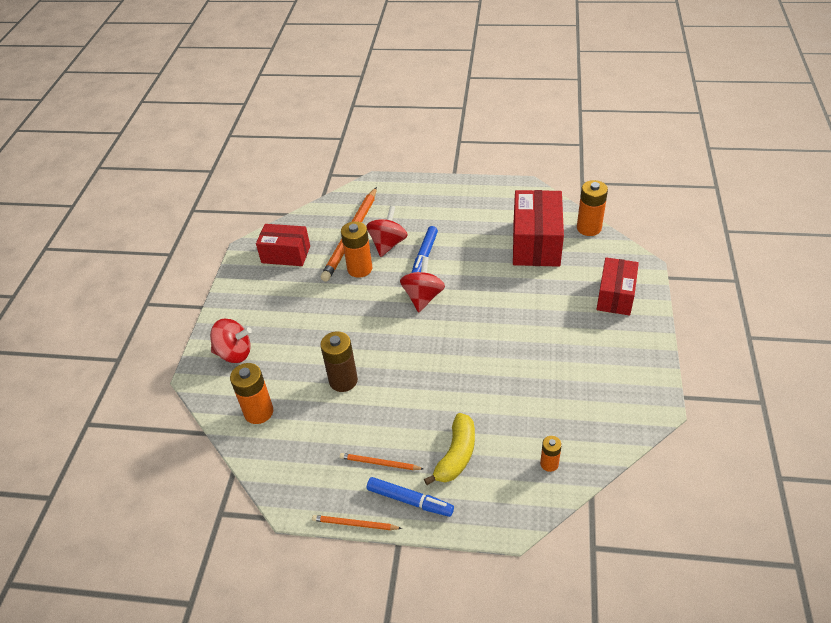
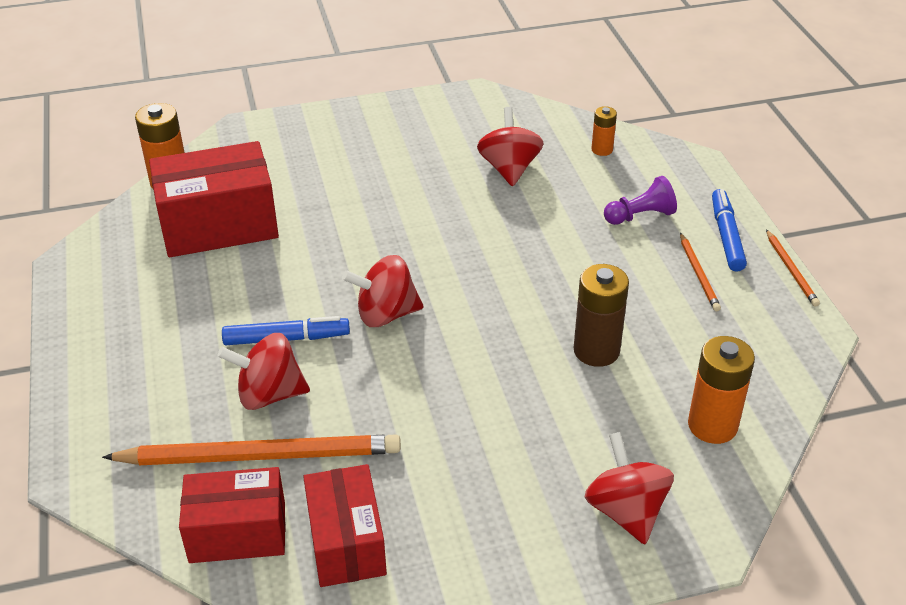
camera: 115 degrees left, 5 degrees down
(359, 269) = (348, 412): orange battery -> none
(456, 455) = (640, 216): yellow banana -> purple pawn
(544, 396) = (509, 169): none -> red spinning top
(615, 296) = (310, 141): red box -> red box (237, 532)

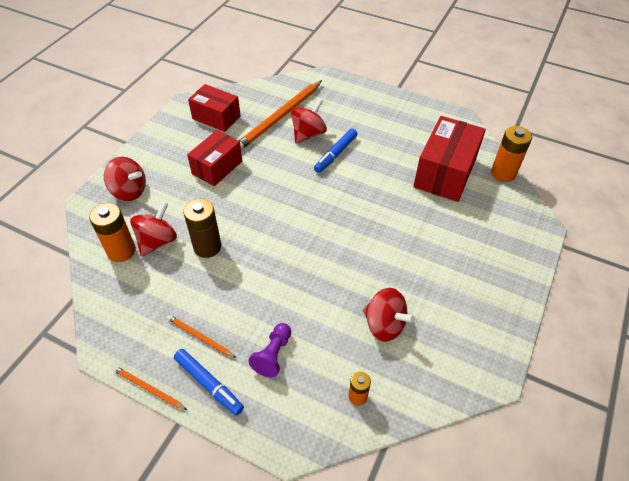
camera: 130 degrees right, 10 degrees up
(237, 532) = (253, 97): red box -> red box (217, 167)
(385, 314) = (316, 192): red spinning top -> red spinning top (157, 241)

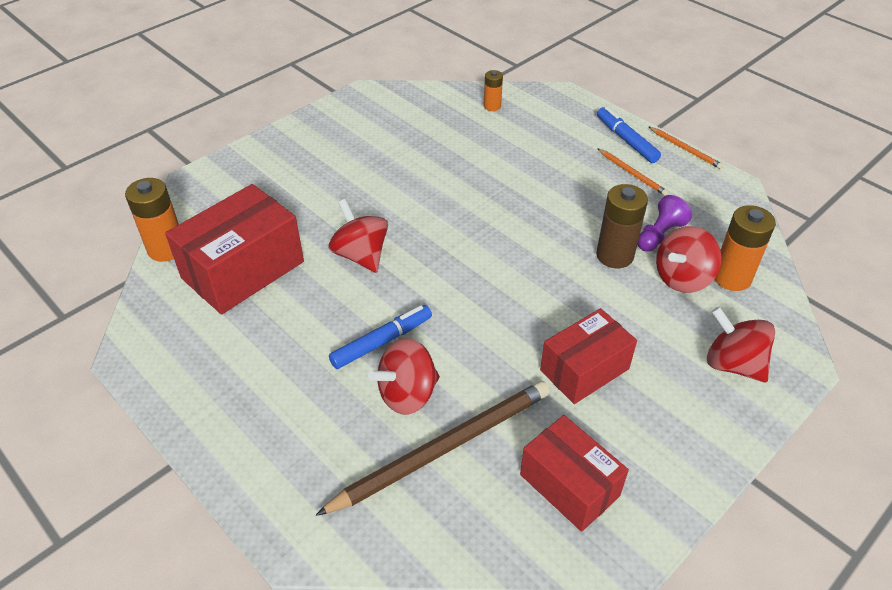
camera: 160 degrees left, 5 degrees down
(273, 355) = (559, 146): purple pawn -> purple pawn (659, 235)
(279, 117) = (443, 448): orange pencil -> brown pencil
(384, 325) = (438, 142): red spinning top -> red spinning top (361, 255)

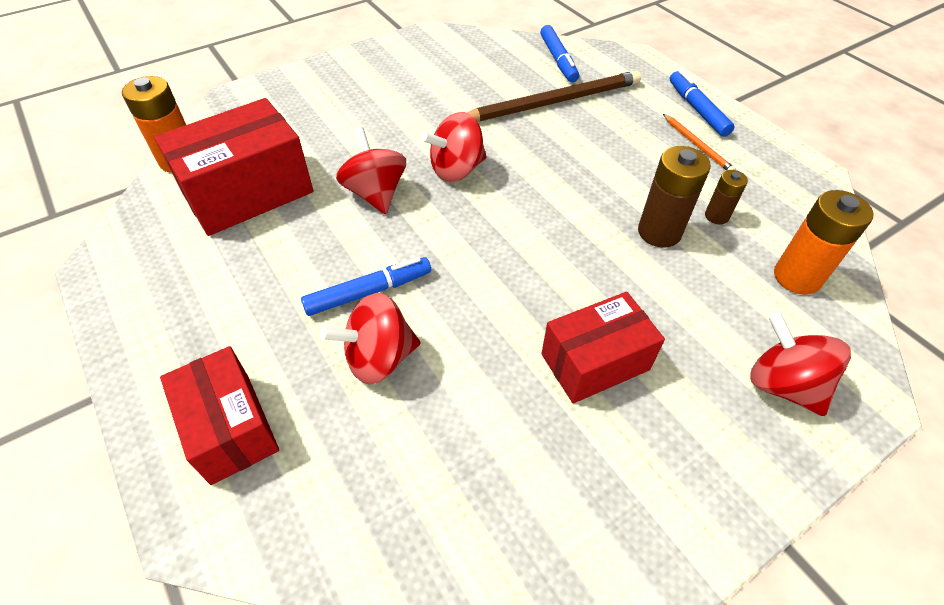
camera: 10 degrees right, 5 degrees up
(443, 448) = (402, 432): brown pencil -> brown pencil (553, 102)
(492, 106) = (558, 59): orange battery -> blue marker
(569, 485) = (543, 510): red box -> red box (230, 428)
(659, 235) = (716, 216): purple pawn -> brown battery
(682, 278) = (735, 269): red spinning top -> red spinning top (456, 170)
(685, 149) = (763, 126): orange pencil -> none

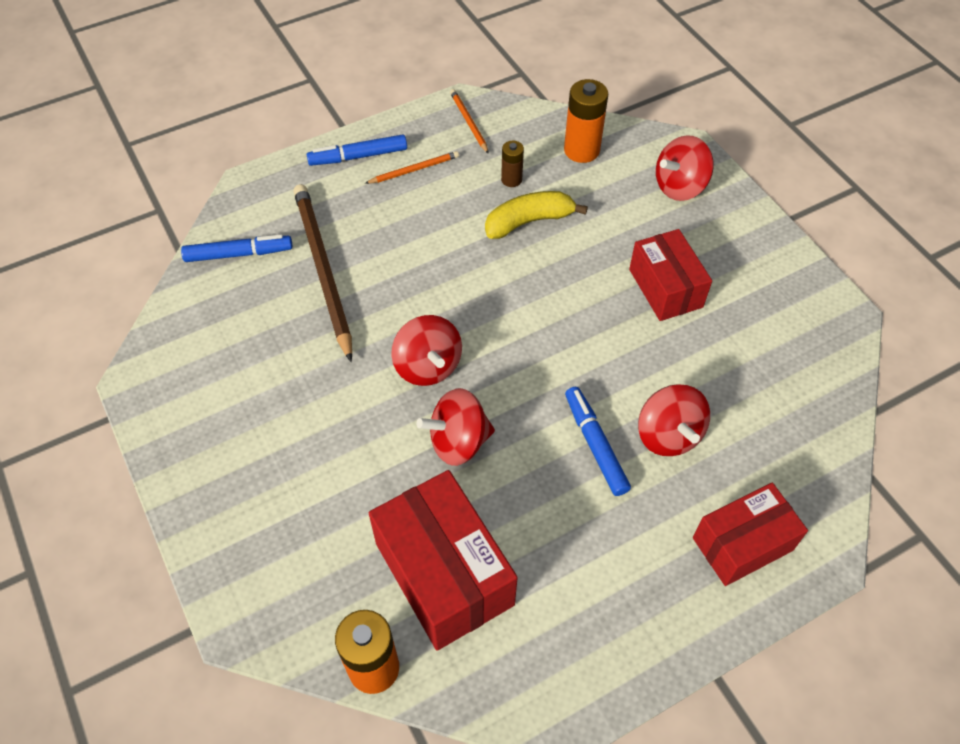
camera: 85 degrees left, 5 degrees up
(659, 232) = (528, 221): brown battery -> yellow banana
(788, 179) = (468, 122): none -> orange pencil

